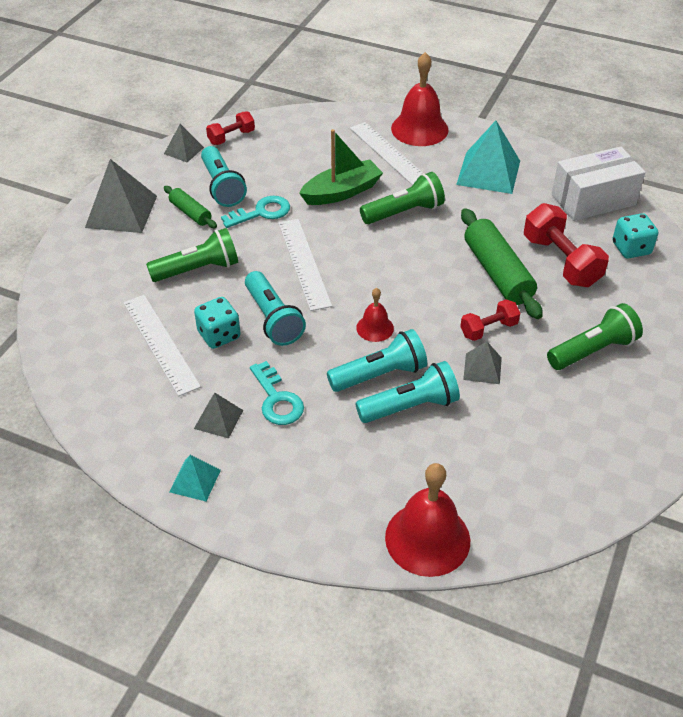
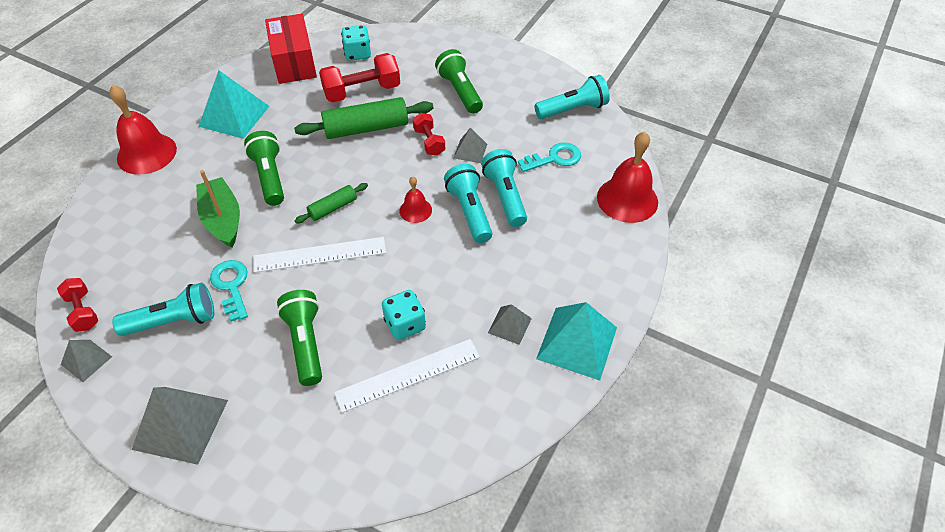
camera: 85 degrees left, 5 degrees up
(190, 213) = (209, 351): green rolling pin -> green rolling pin (333, 208)
(195, 481) = (577, 343): turquoise pyramid -> turquoise pyramid, size x1.88
(273, 319) = (391, 281): turquoise flashlight -> turquoise flashlight (572, 109)
(277, 399) = (490, 282): turquoise key -> turquoise key (554, 158)
(389, 155) = (178, 179): white ruler -> none
(593, 200) = (294, 62): white box -> red box

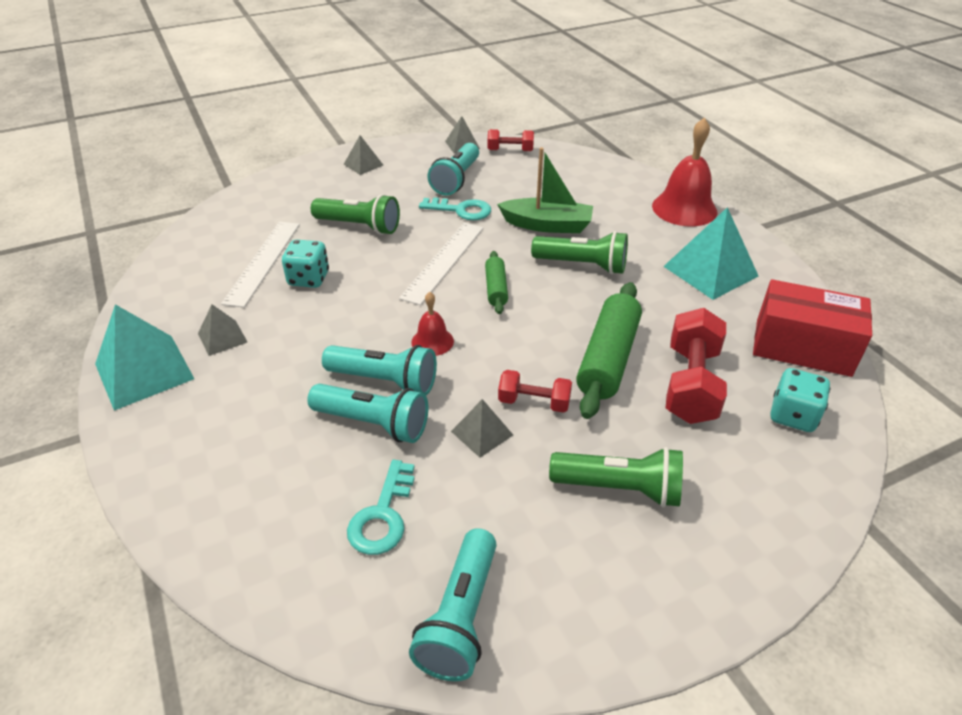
camera: 125 degrees right, 10 degrees down
(180, 424) = (363, 164): grey pyramid -> grey pyramid, size x0.53
(627, 199) = (229, 549): red bell -> none

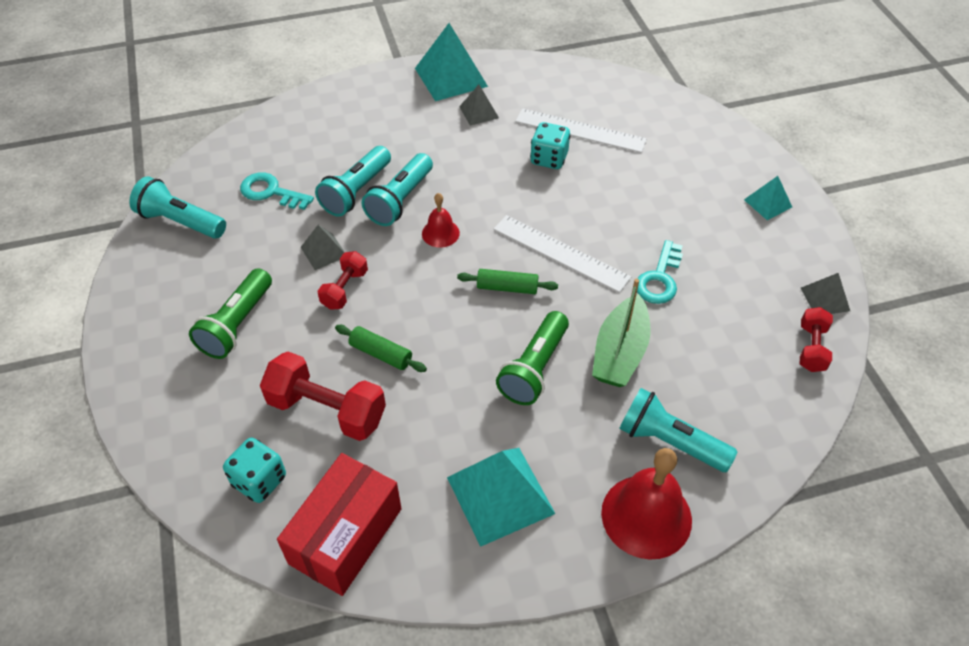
camera: 100 degrees right, 10 degrees up
(359, 226) = (634, 195): green flashlight -> none
(363, 164) = (768, 203): grey pyramid -> turquoise pyramid
(456, 180) = (730, 282): turquoise flashlight -> turquoise flashlight (670, 442)
(608, 359) = (381, 354): green rolling pin -> green rolling pin, size x0.54

